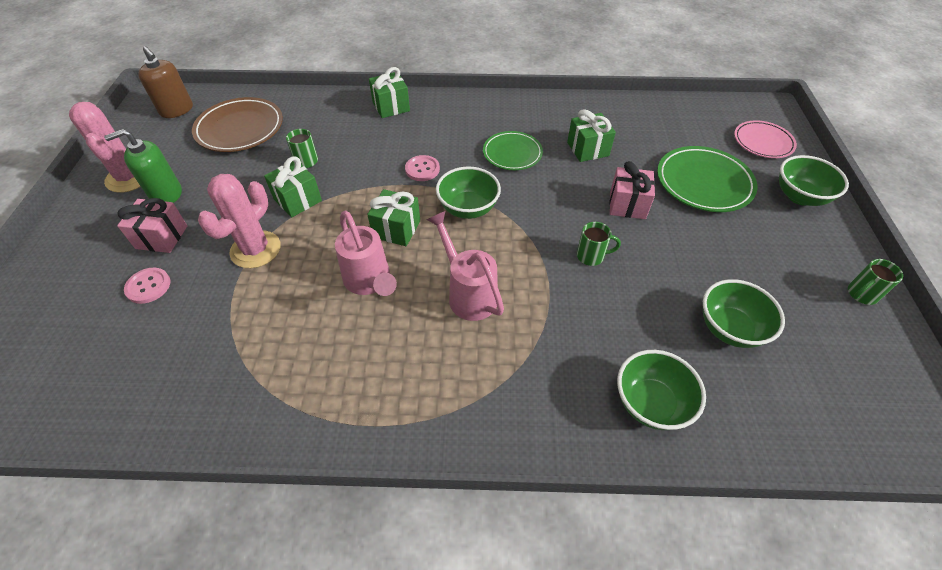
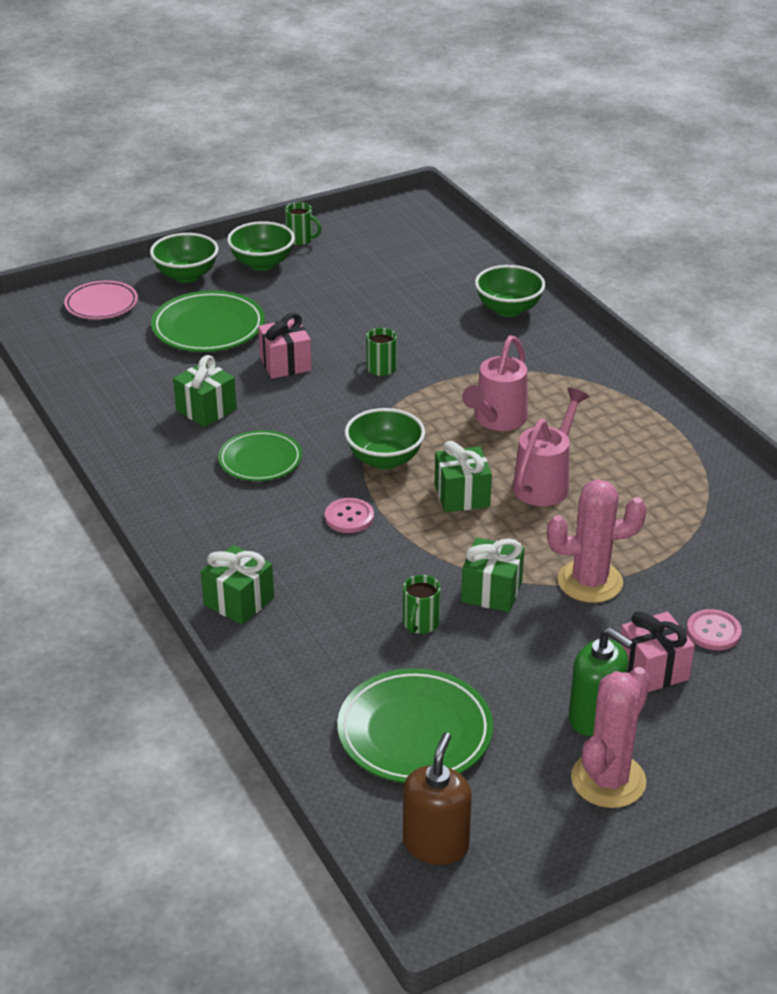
camera: 120 degrees left, 15 degrees down
(240, 129) = (415, 732): brown plate -> green plate
(729, 328) = (399, 289): green bowl -> green bowl (262, 264)

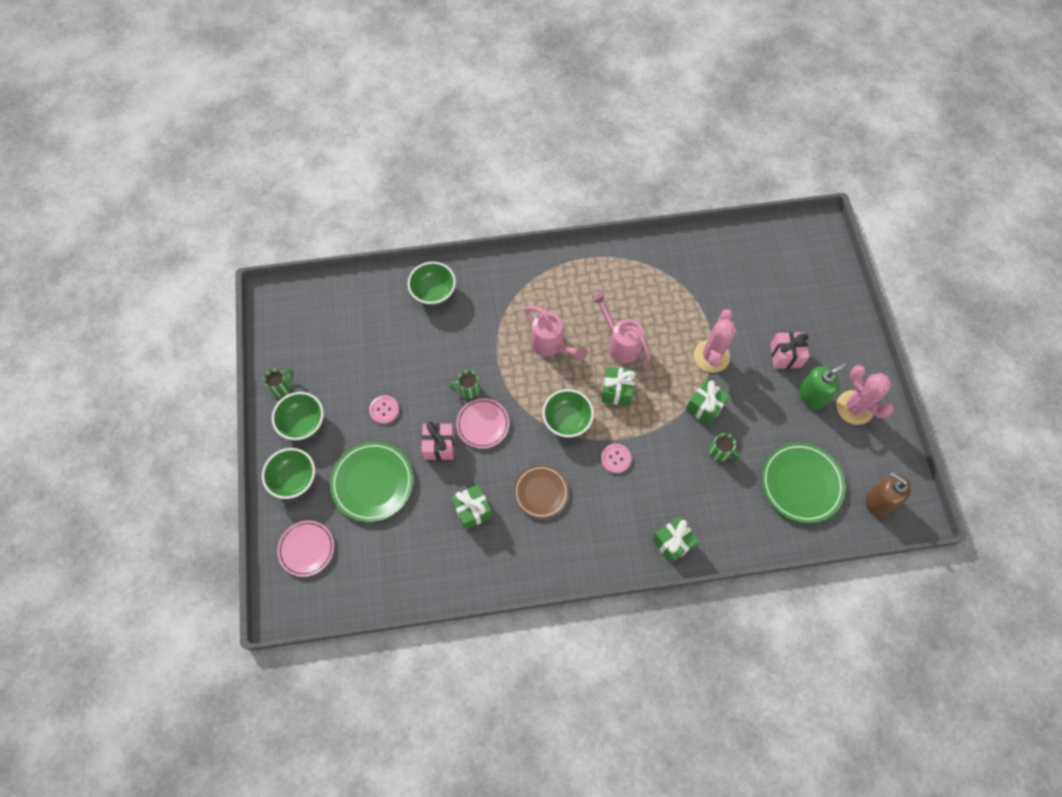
camera: 70 degrees left, 30 degrees up
(260, 460) = (541, 492): green plate -> brown plate
(336, 390) = (483, 424): none -> pink plate
(713, 631) = (766, 316): pink button -> pink button (384, 410)

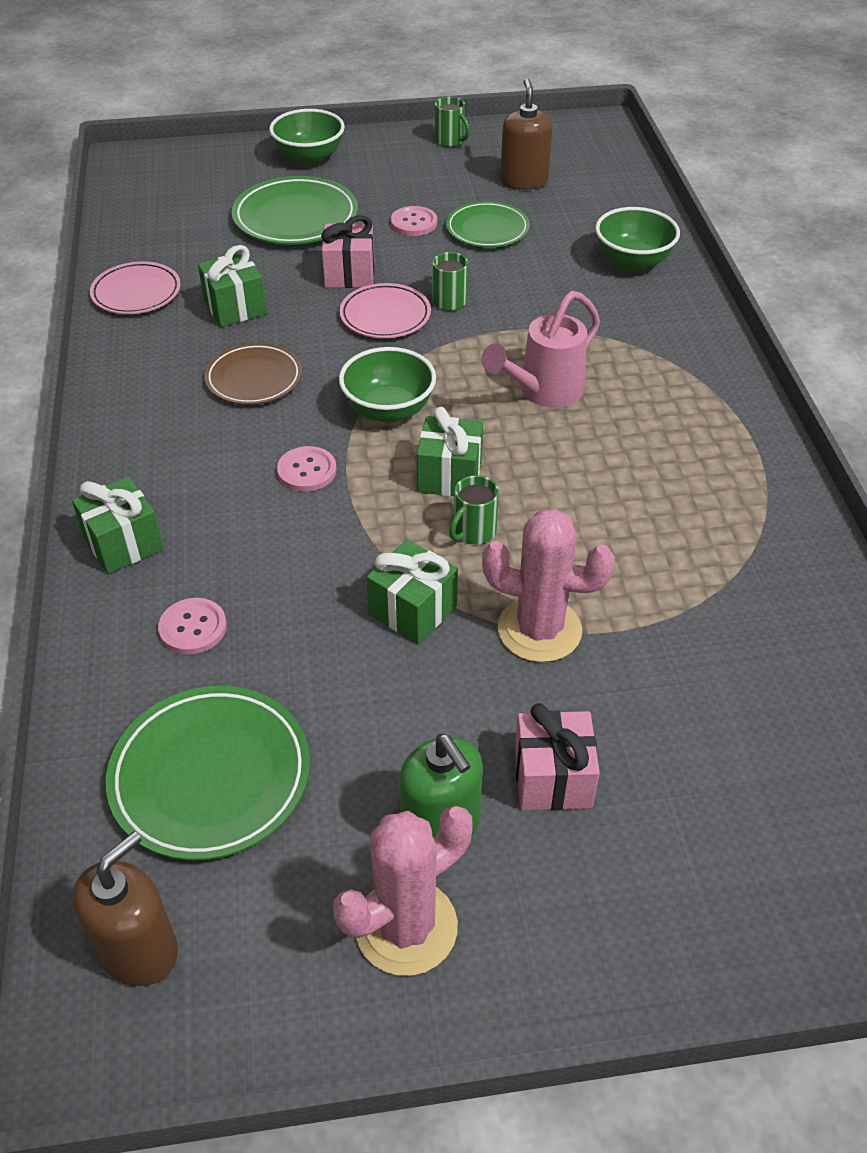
camera: 90 degrees right, 20 degrees down
(303, 423) = (394, 159): green bowl -> none
(306, 549) = (206, 172): pink plate -> pink plate (136, 293)
(339, 344) = (524, 181): none -> brown soap dispenser
(394, 367) = (487, 229): none -> green plate
(620, 343) = (557, 484): pink watering can -> none
(720, 452) = (304, 629): green mug -> green mug (473, 531)
(723, 501) = (193, 628): none -> pink button

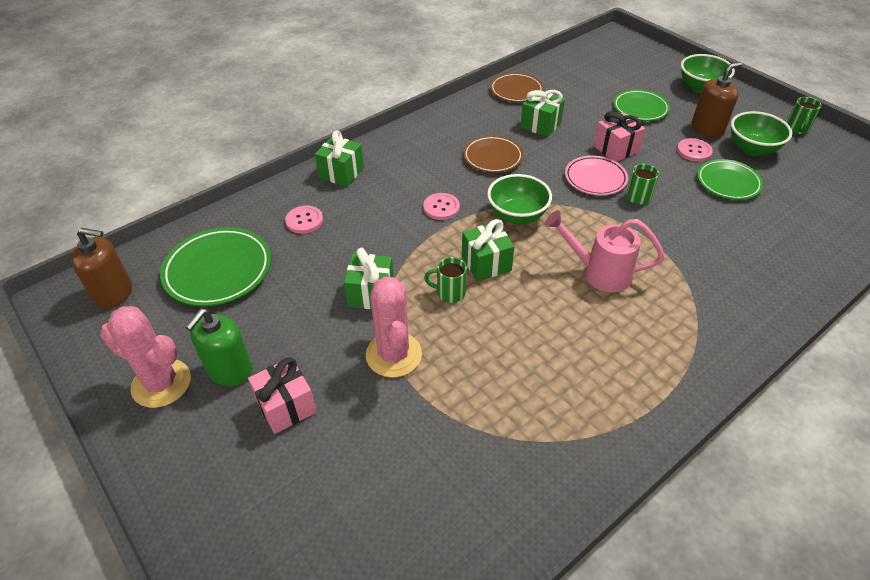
camera: 60 degrees right, 0 degrees up
(136, 293) = (516, 90): pink plate -> brown plate
(295, 218) = (640, 108): green plate -> green plate, size x0.66
(524, 181) = (801, 176): brown soap dispenser -> brown soap dispenser (707, 129)
(632, 261) = (783, 262): green bowl -> green bowl (752, 149)

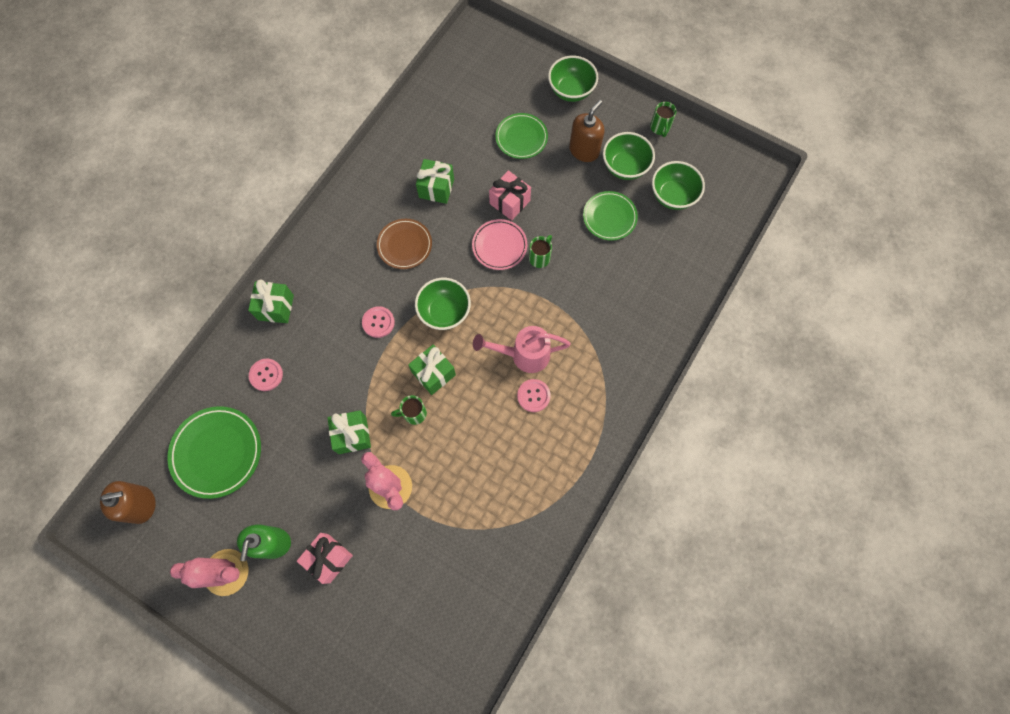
camera: 20 degrees left, 25 degrees up
(516, 90) = (401, 144): brown plate -> none
(694, 151) = (576, 185): pink button -> pink button (533, 396)
(807, 181) = (673, 196): none -> green bowl

